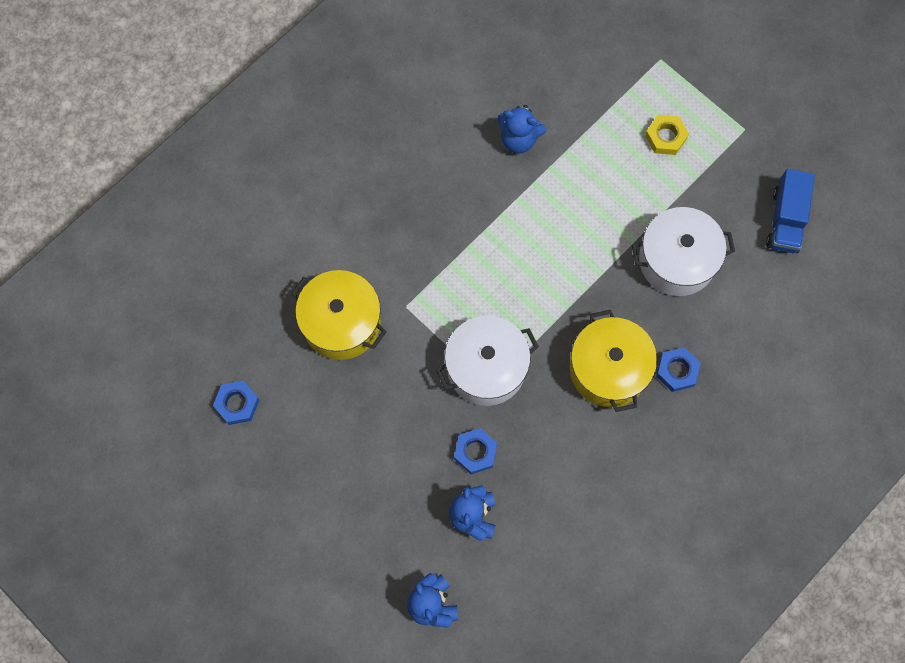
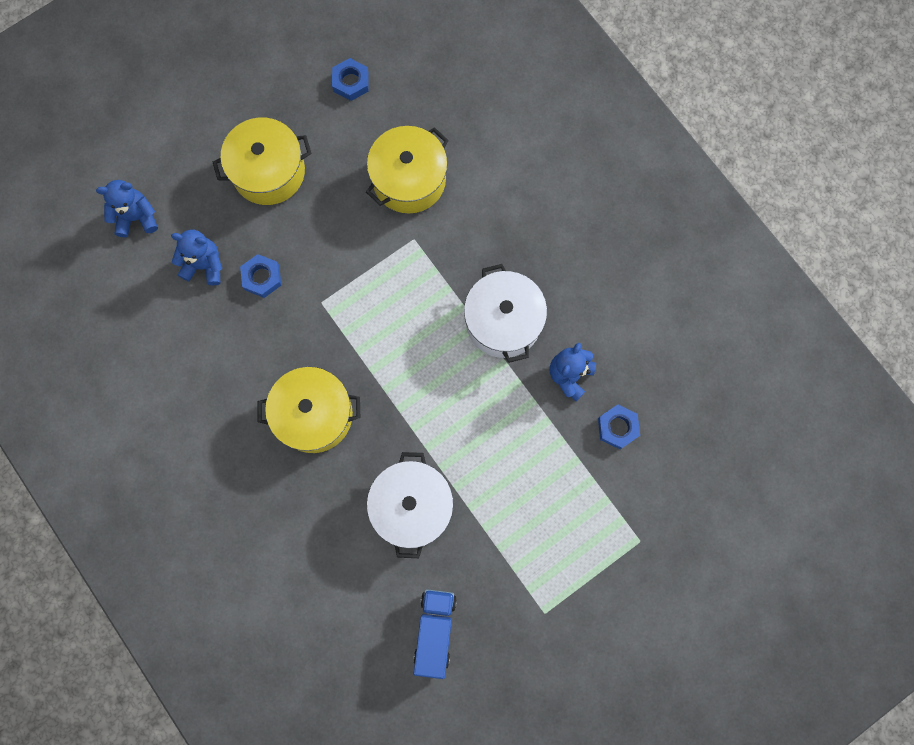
camera: 100 degrees right, 5 degrees up
(355, 470) = (268, 171): none -> yellow pot
(486, 368) = (339, 301): white pot -> white pot (503, 321)
(665, 137) = (548, 526): yellow nut -> none
(677, 371) = (299, 480): blue nut -> blue nut (617, 427)
(785, 220) = (435, 631): blue truck -> blue truck turned 75 degrees clockwise

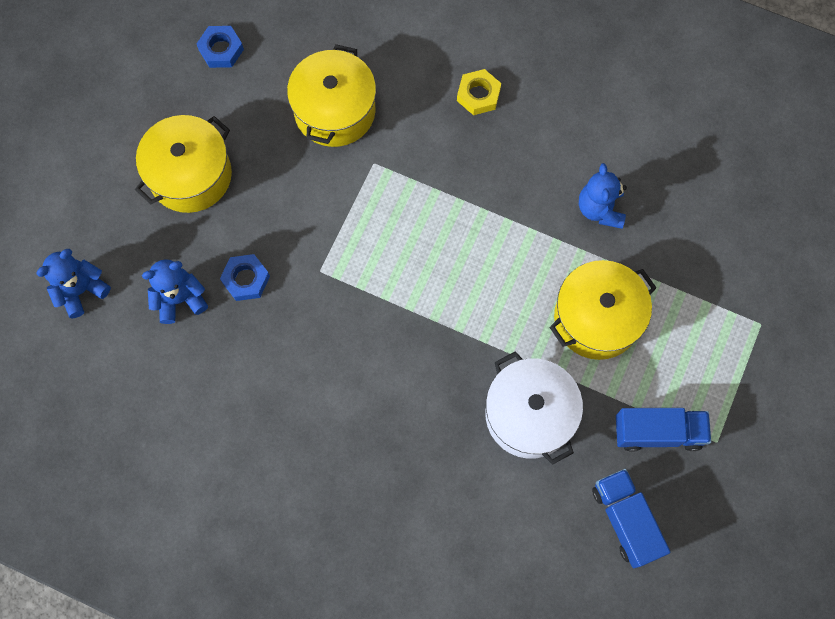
camera: 30 degrees left, 5 degrees down
(314, 415) = (379, 382): yellow pot -> yellow pot (596, 318)
(503, 321) = (507, 193): white pot -> none
(503, 578) = (658, 432): none -> blue truck
(530, 228) = (478, 95): none -> yellow nut
(617, 427) = (674, 232): blue nut -> none

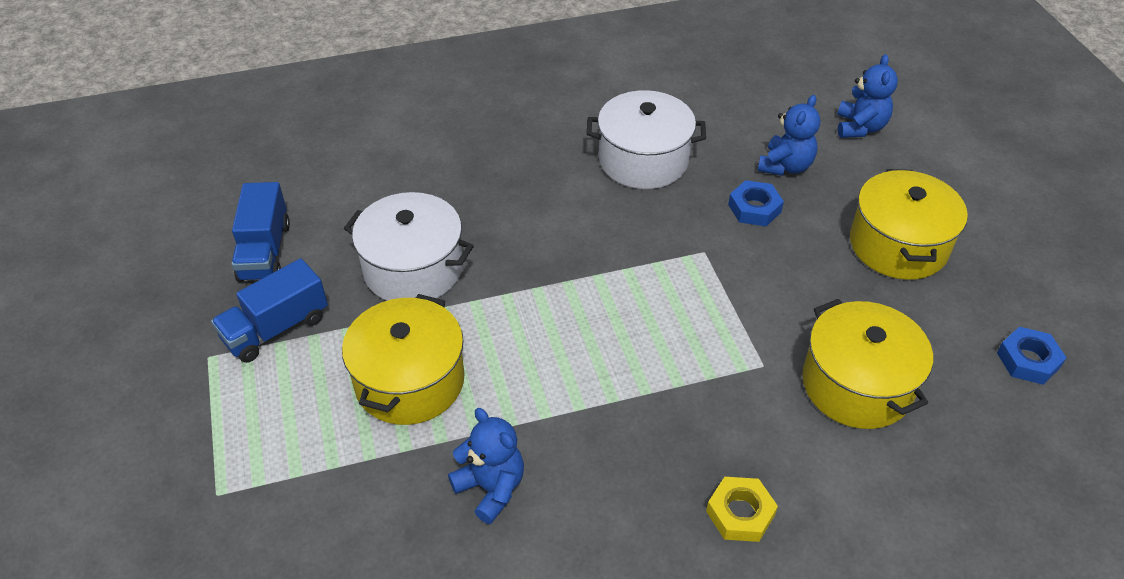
camera: 140 degrees right, 25 degrees down
(274, 390) = (643, 160): none -> white pot
(625, 520) = (265, 251): blue truck -> blue truck turned 60 degrees clockwise

